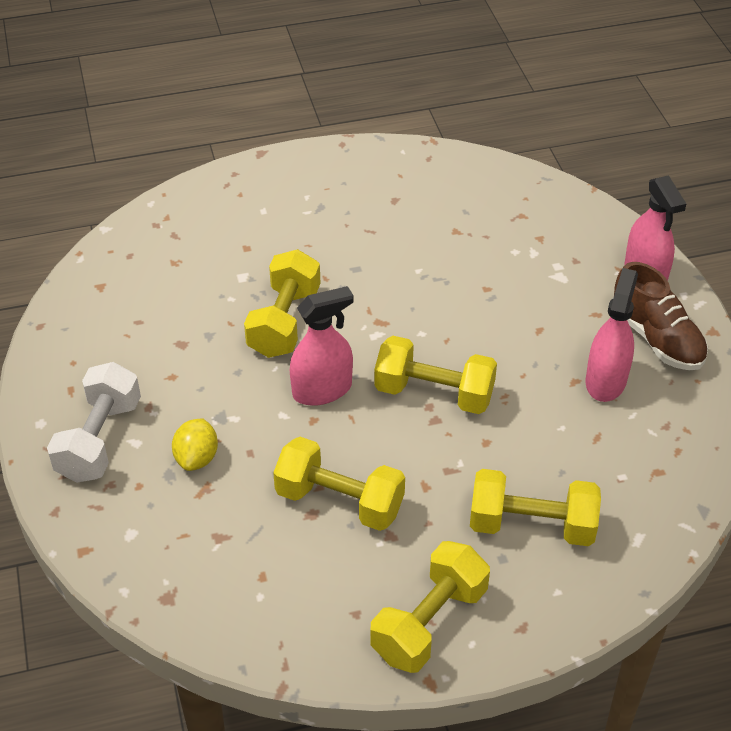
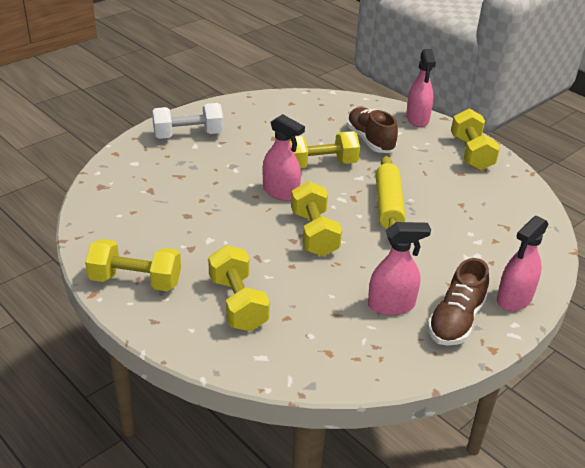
camera: 60 degrees right, 10 degrees down
(197, 458) = (198, 167): yellow lemon -> none
(244, 178) = (417, 119): none -> pink spray bottle
(262, 247) = (370, 140): none -> brown shoe
(339, 501) = (203, 222): yellow dumbbell -> yellow dumbbell (471, 153)
(417, 297) = (388, 205): none -> yellow rolling pin

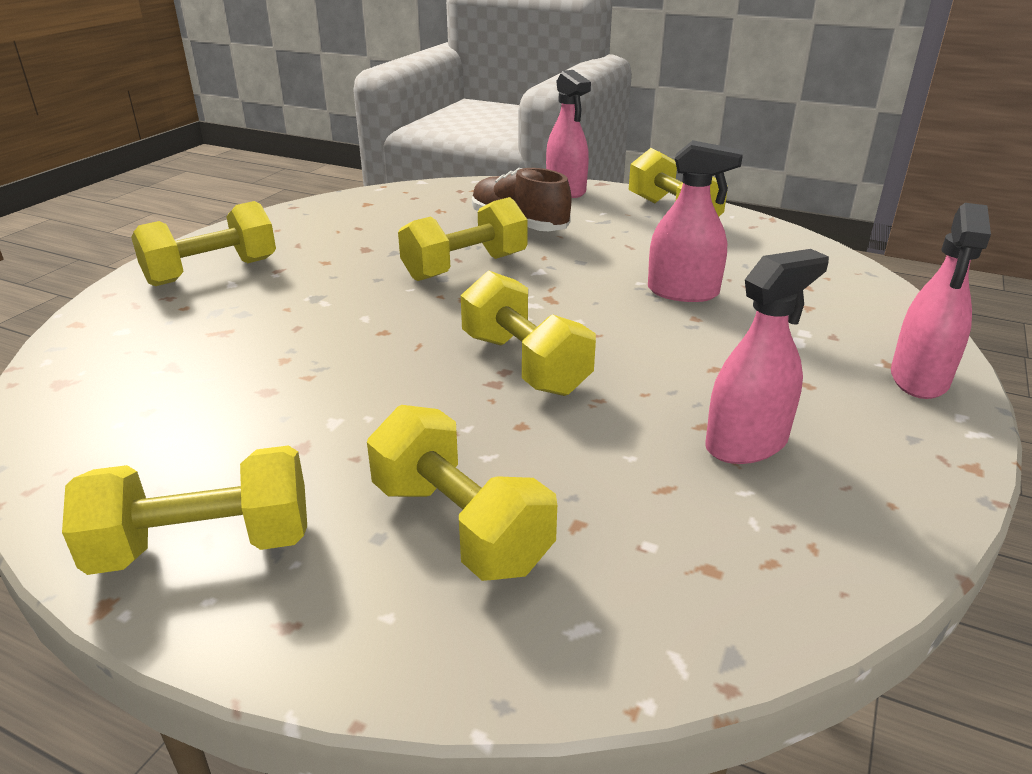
camera: 20 degrees left, 5 degrees down
(188, 135) = (212, 272): white dumbbell -> yellow dumbbell
(281, 192) = (424, 317): pink spray bottle -> pink spray bottle (683, 292)
(388, 205) = (612, 297): yellow rolling pin -> none
(456, 320) = (871, 437): brown shoe -> none

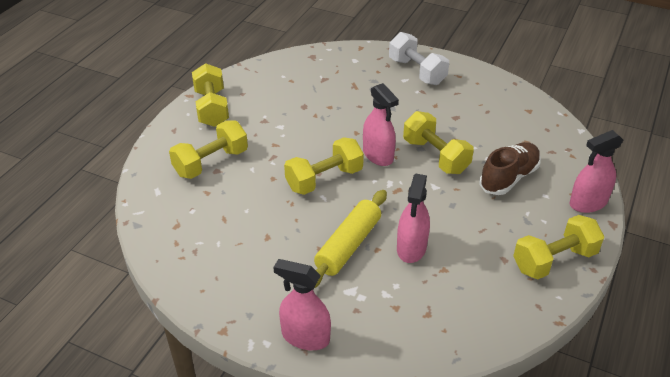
camera: 90 degrees right, 10 degrees up
(212, 272) = (417, 71): yellow dumbbell -> white dumbbell
(696, 341) = (348, 246): none -> yellow rolling pin
(746, 443) = (251, 249): pink spray bottle -> pink spray bottle (378, 155)

